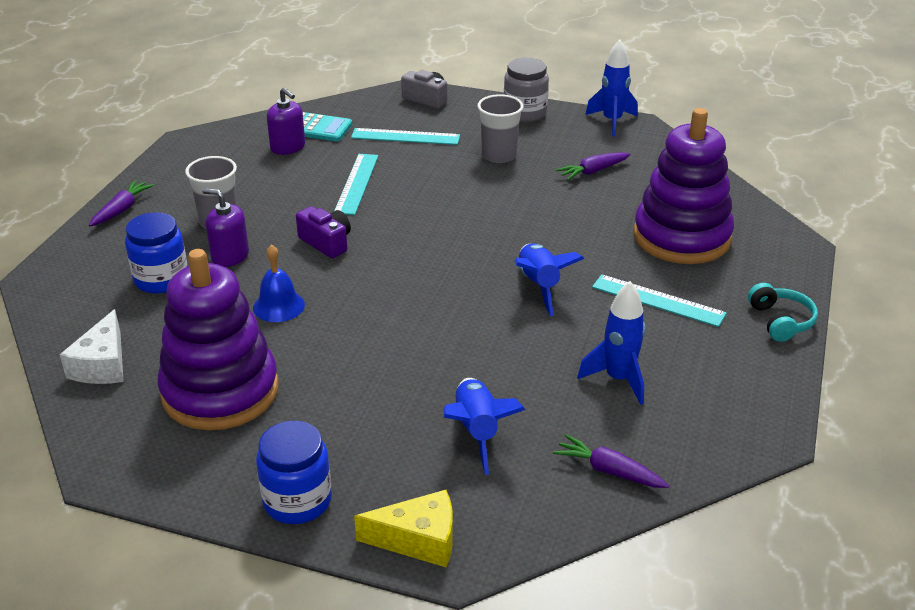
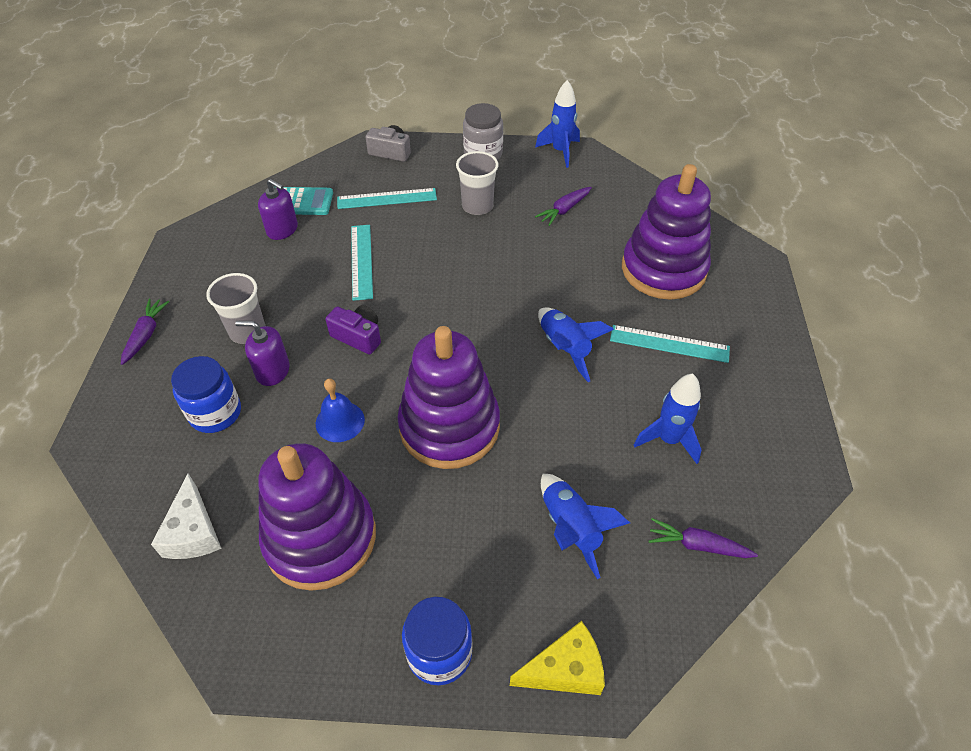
camera: 15 degrees left, 15 degrees up
(387, 328) = (449, 426): none -> purple stacking toy
(780, 321) = (775, 345): turquoise headphones -> none

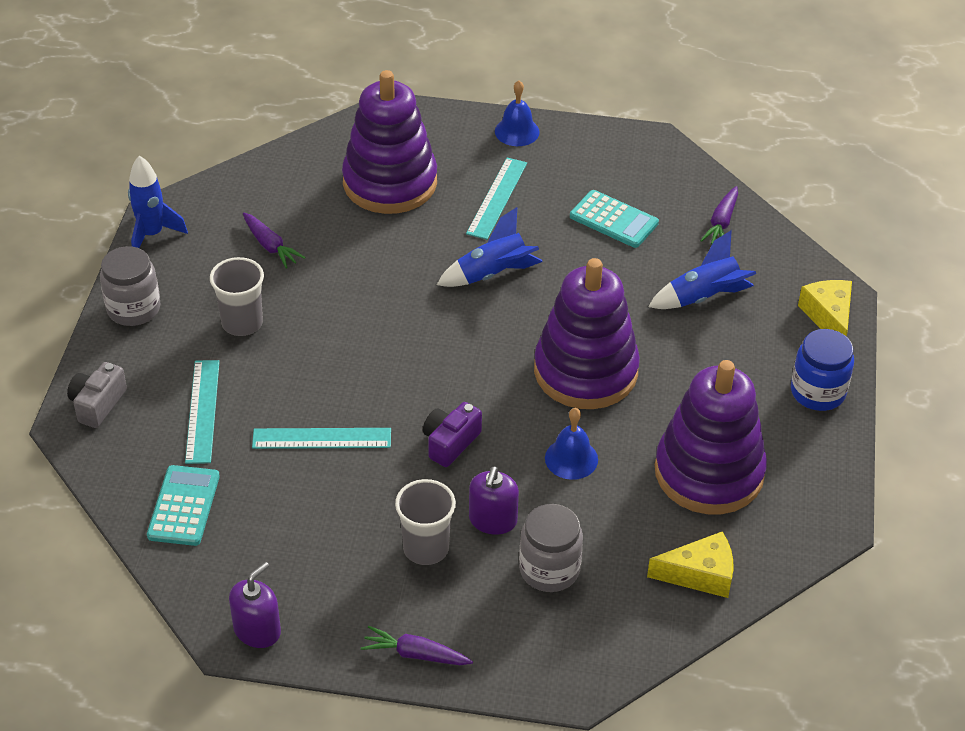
camera: 85 degrees left, 5 degrees down
(193, 532) = (700, 574): white cheese -> yellow cheese
(215, 413) = (549, 569): blue jar -> grey jar
(282, 229) = (240, 522): purple soap dispenser -> purple soap dispenser (257, 630)
(668, 439) = (613, 220): blue rocket -> turquoise calculator
(773, 351) = (517, 131): none -> blue bell

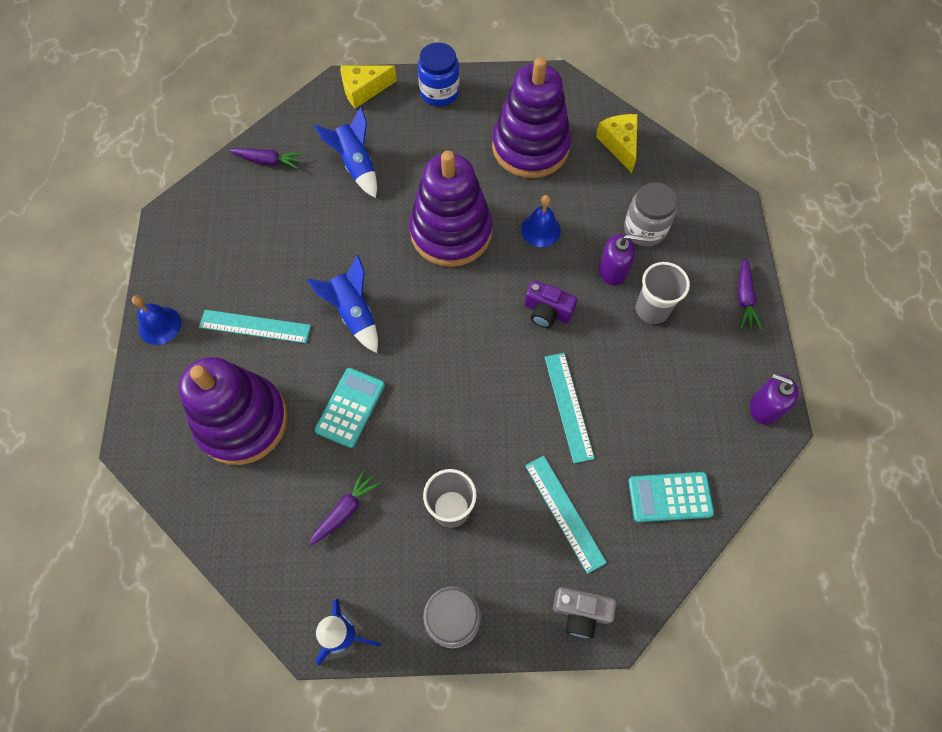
camera: 100 degrees left, 20 degrees up
(202, 411) = (564, 513): turquoise ruler -> turquoise ruler turned 75 degrees clockwise
(613, 220) = (274, 234): turquoise calculator -> turquoise calculator (350, 407)

